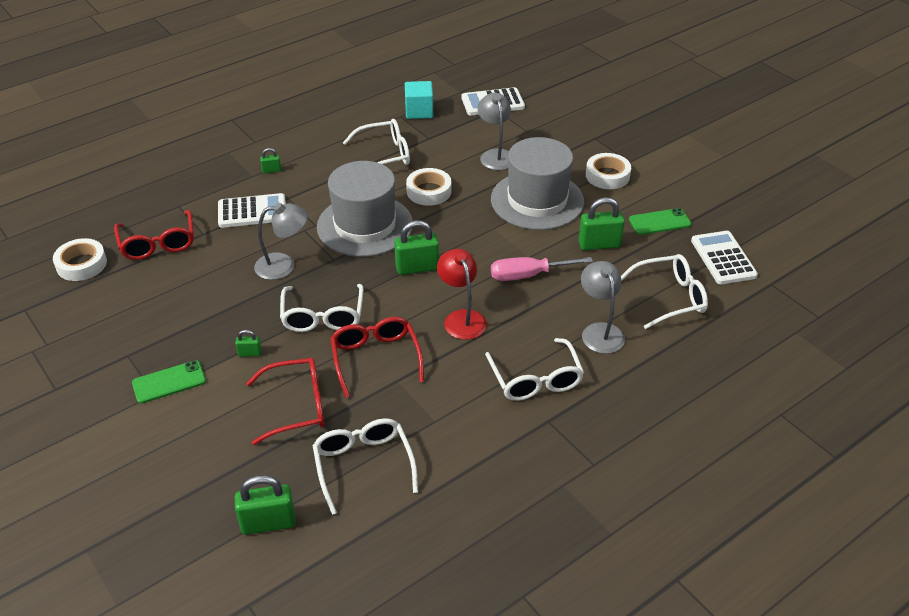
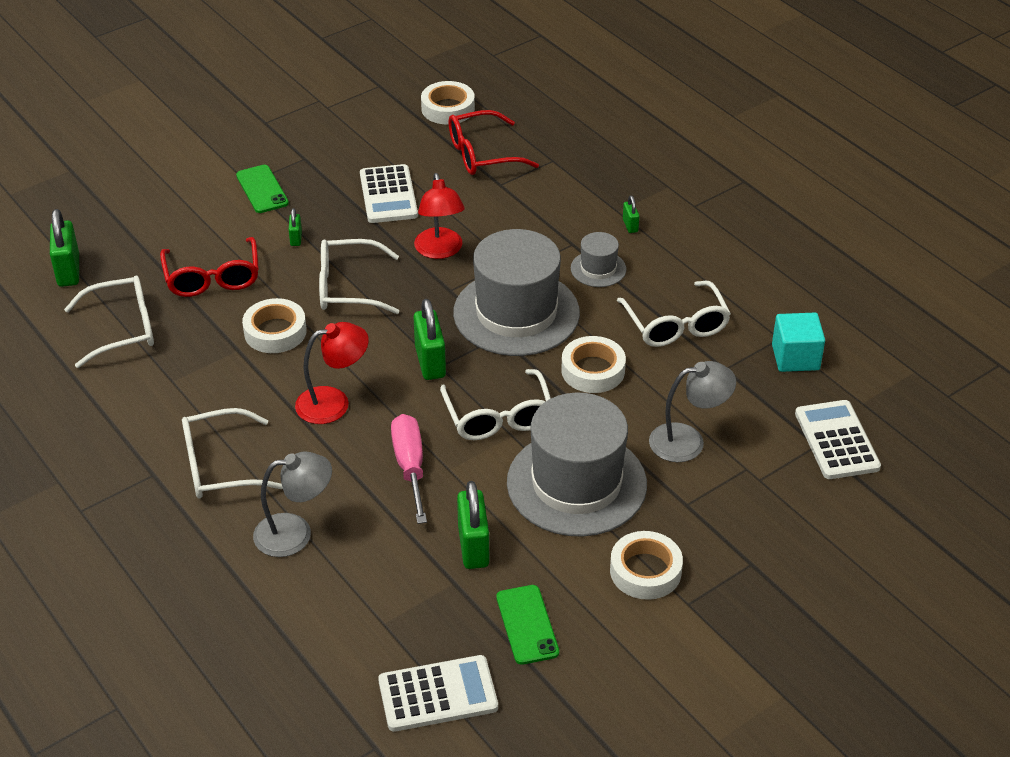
camera: 90 degrees right, 0 degrees up
(252, 211) = (543, 217): white calculator -> white calculator (388, 195)
(284, 265) = (440, 251): grey lamp -> red lamp
(319, 186) = (598, 269): none -> grey hat
(375, 358) = (275, 332): red glasses -> white tape
(670, 297) = (354, 616): white glasses -> white glasses (498, 417)

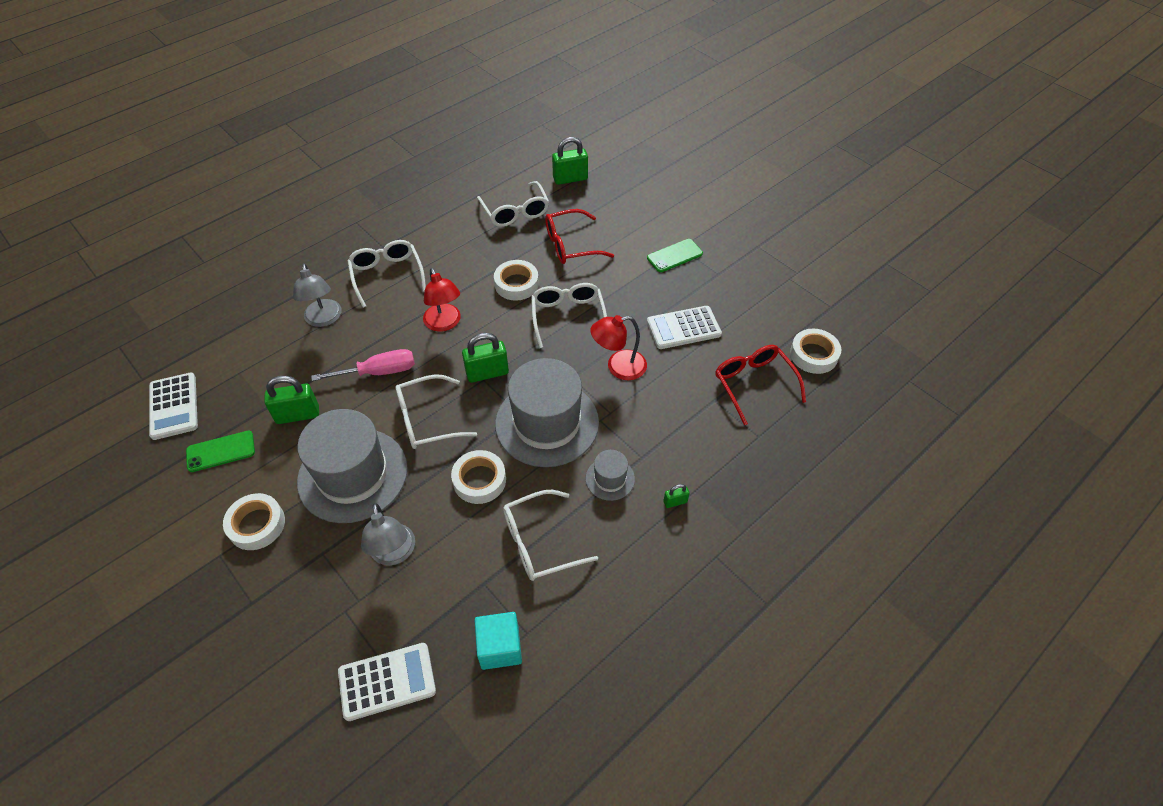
camera: 85 degrees right, 10 degrees up
(296, 238) = (620, 281): green padlock -> none

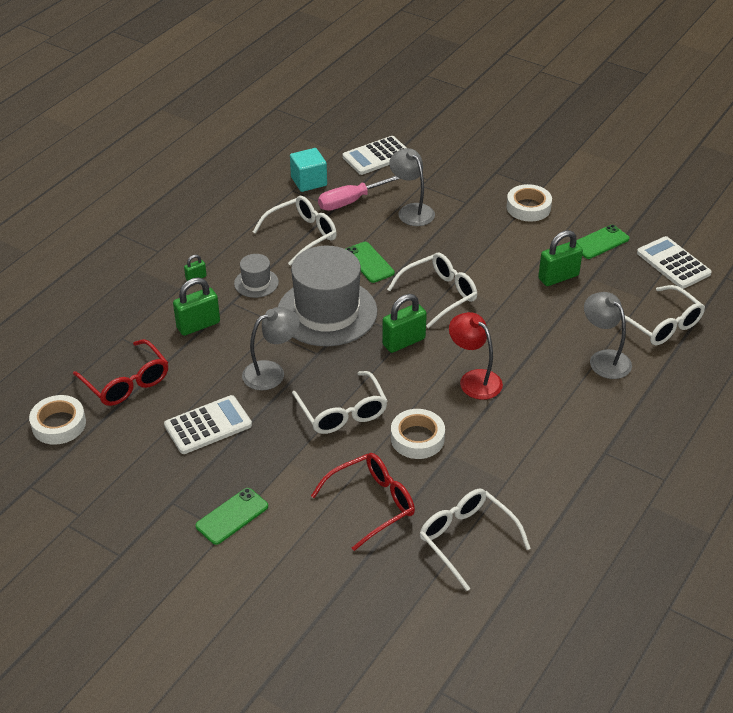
camera: 165 degrees right, 10 degrees down
(353, 475) = (477, 247): grey hat -> none
(378, 372) = (511, 323): pink screwdriver -> pink screwdriver (350, 201)
(387, 275) = (573, 419): white glasses -> white glasses (662, 325)
(479, 480) = (369, 262): white tape -> green phone
(570, 179) = (413, 616): green padlock -> green padlock (198, 325)
(618, 367) = (271, 372): red lamp -> grey lamp

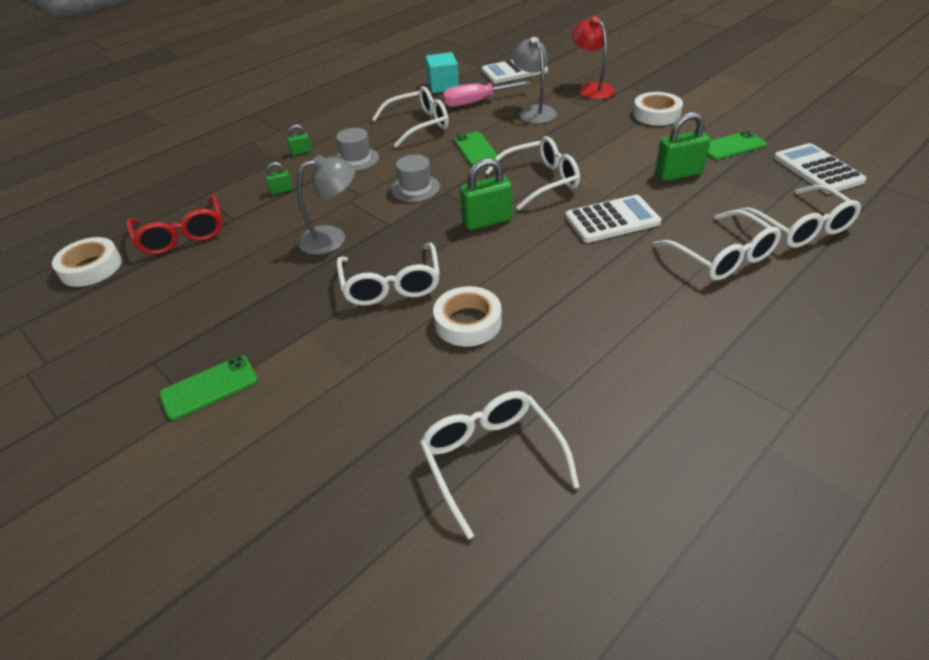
camera: 15 degrees right, 0 degrees up
(198, 325) = (281, 190): green padlock -> green padlock, size x0.50
(208, 425) = (238, 284): white calculator -> white calculator (612, 220)
(327, 312) = (415, 188): grey hat -> grey hat, size x0.45
(372, 503) = (383, 394): red glasses -> none
(474, 379) = (556, 265): red lamp -> red lamp (591, 89)
(604, 359) = (722, 257): grey lamp -> white glasses

